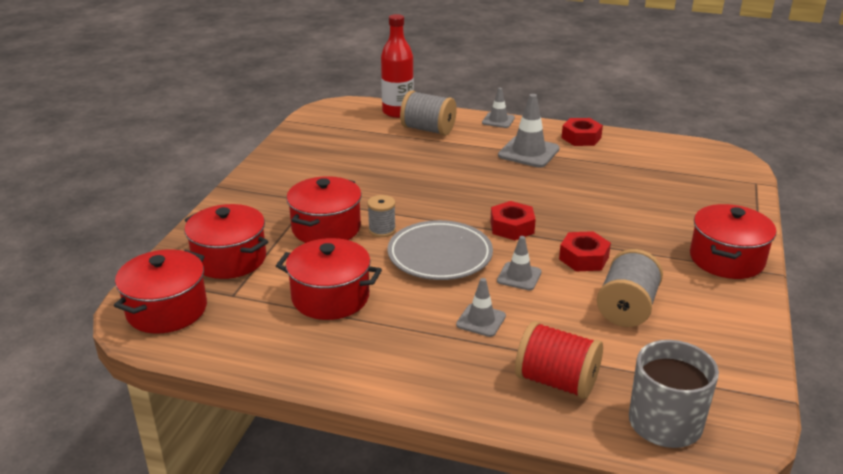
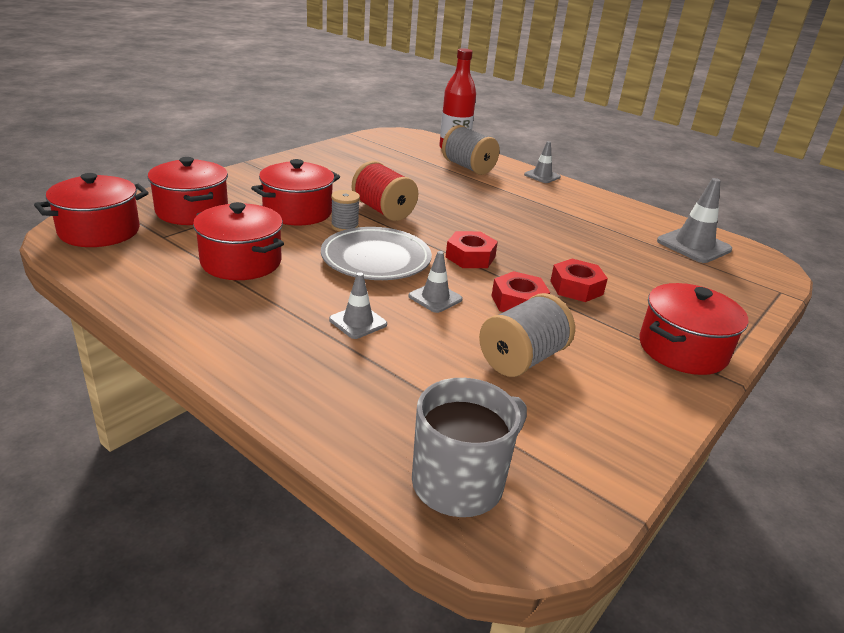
camera: 20 degrees right, 0 degrees up
(528, 152) = (547, 205): grey traffic cone -> grey traffic cone (693, 245)
(556, 381) = (377, 400): red spool -> red spool (383, 211)
(581, 138) = (613, 207): red nut -> red nut (576, 288)

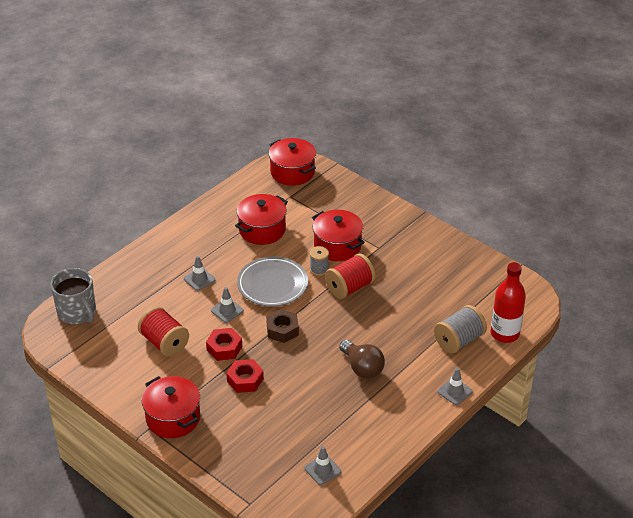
camera: 95 degrees right, 10 degrees up
(192, 211) = (327, 201): red pot -> none
(470, 257) = (282, 330): red nut -> brown nut
(522, 359) = (164, 343): grey spool -> red spool
(525, 214) = (362, 368): none -> brown light bulb
(693, 245) = (322, 470): grey traffic cone -> grey traffic cone, size x0.60

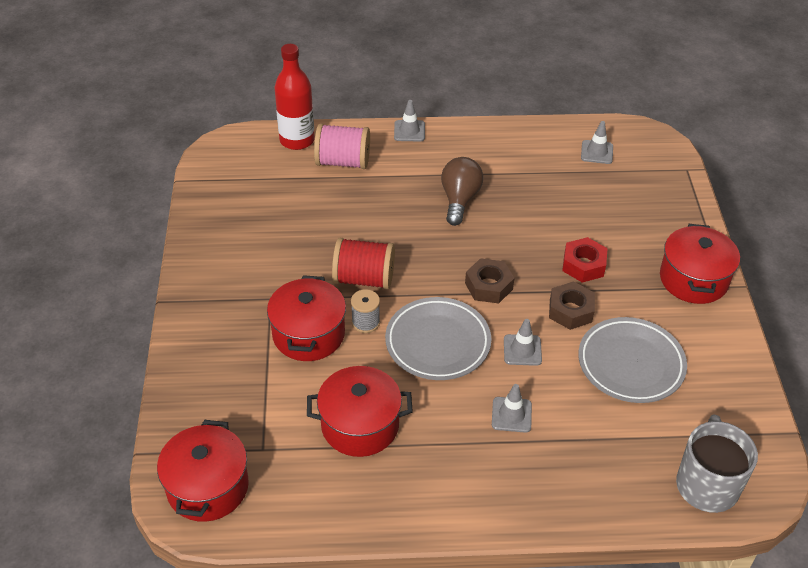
camera: 135 degrees left, 5 degrees up
(164, 343) = (631, 364): red spool -> grey plate
(224, 348) = (570, 311): red nut -> brown nut
(459, 340) = (343, 162): grey spool -> pink spool

